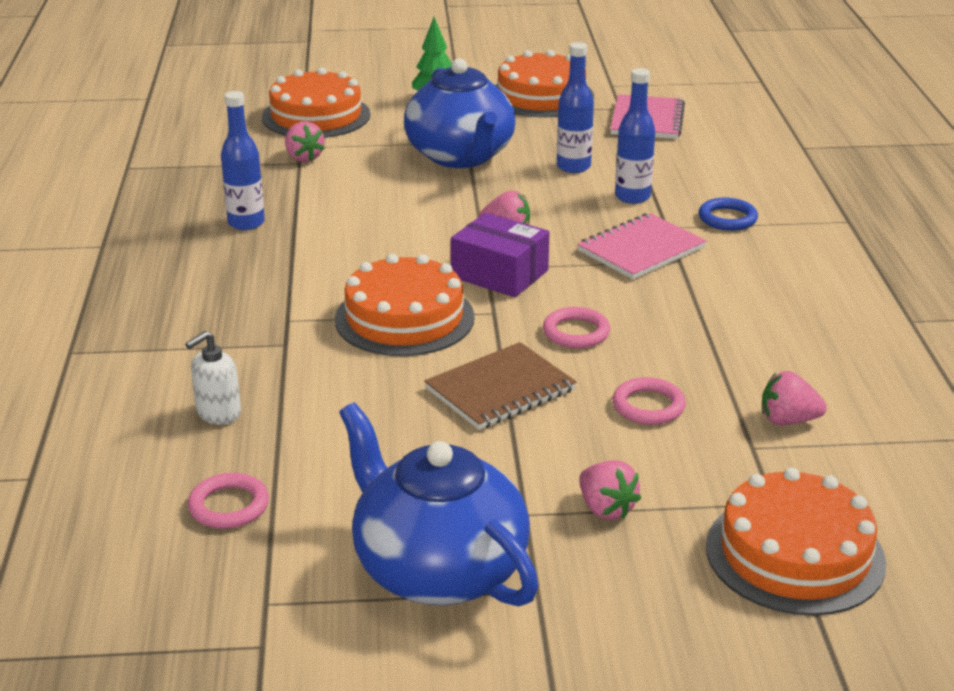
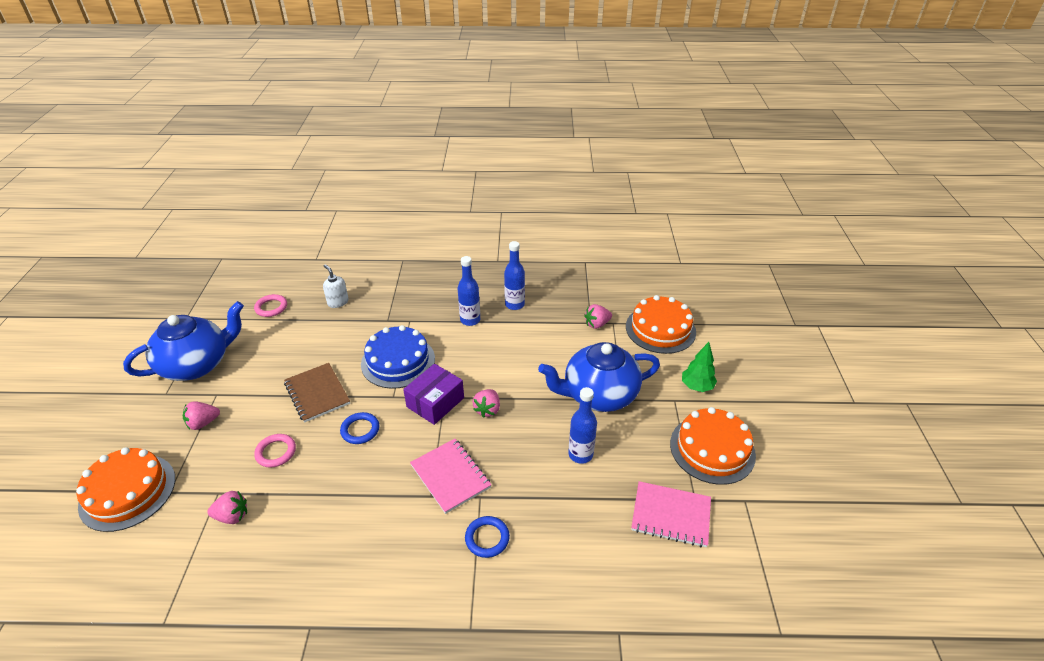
camera: 95 degrees right, 10 degrees up
(404, 318) = (398, 361): orange cake -> blue cake
(576, 332) = (360, 430): pink ring -> blue ring
(632, 197) = (529, 483): blue bottle -> blue bottle (470, 320)
(788, 420) = (232, 516): pink strawberry -> pink strawberry turned 75 degrees clockwise

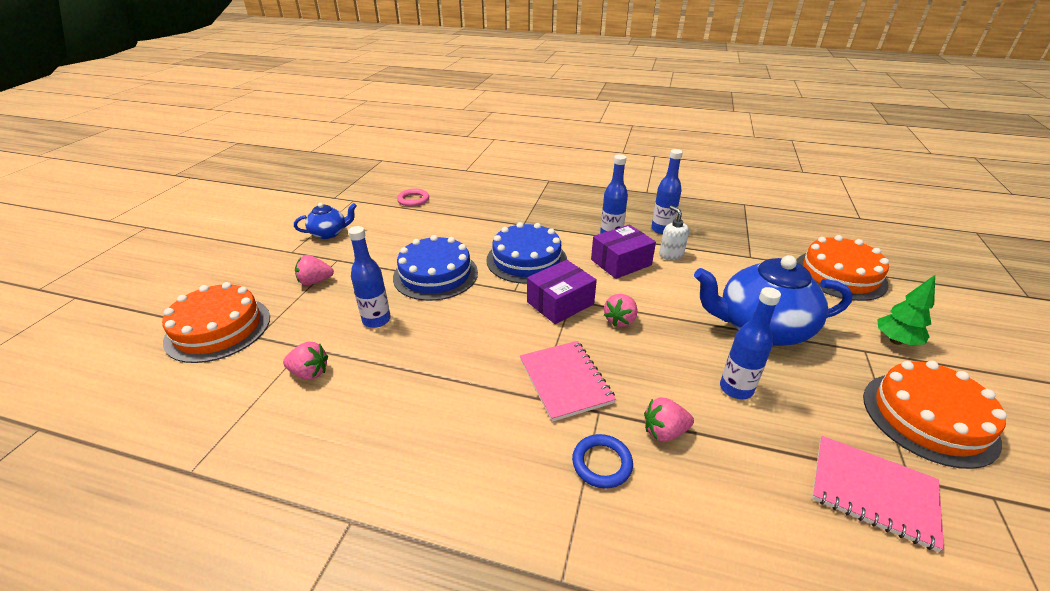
camera: 15 degrees right, 5 degrees down
(197, 364) = (329, 233): blue teapot -> blue teapot, size x0.51
(276, 452) = (376, 320): pink ring -> blue bottle
(317, 393) = (435, 274): brown notebook -> blue cake
(338, 302) = (477, 204): white soap dispenser -> white soap dispenser (671, 255)
(360, 430) = (471, 315): blue ring -> none
(482, 349) = (621, 262): none -> purple box
(597, 324) = (758, 259): pink strawberry -> pink strawberry (664, 431)

